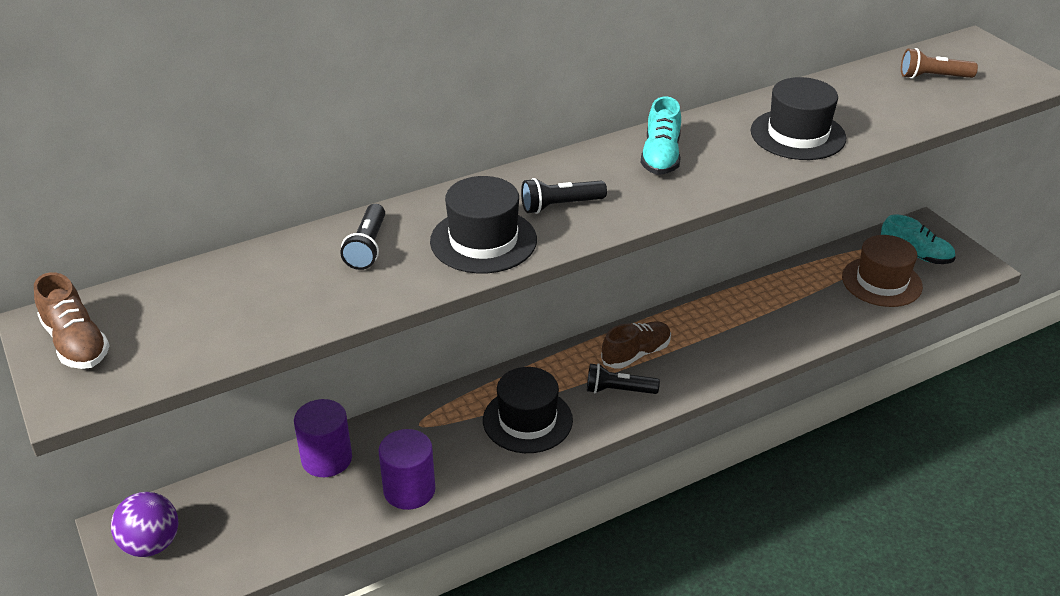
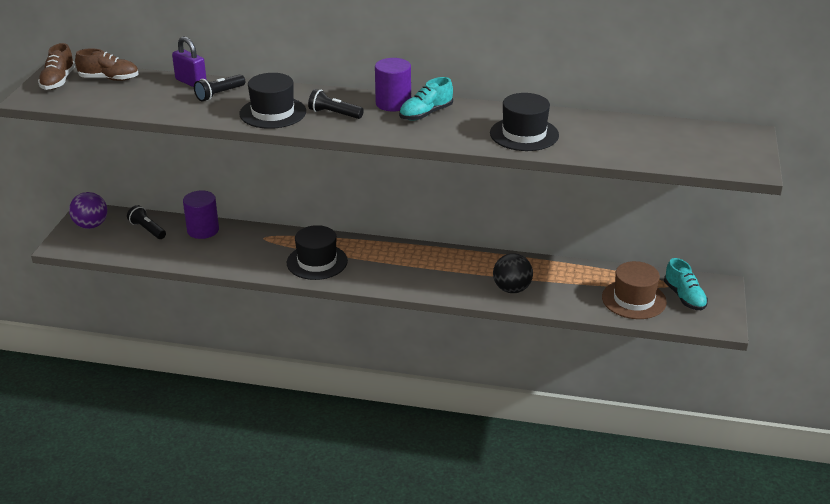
camera: 40 degrees right, 5 degrees down
(296, 247) = (191, 82): none -> purple padlock
(409, 490) = (220, 261): purple cylinder -> purple cylinder (393, 103)
(618, 390) = (383, 273): black flashlight -> black flashlight (147, 230)
(636, 354) = (419, 261): brown shoe -> brown shoe (109, 79)
(767, 334) = (512, 289): none -> black ball
(933, 77) = (675, 140): brown flashlight -> none

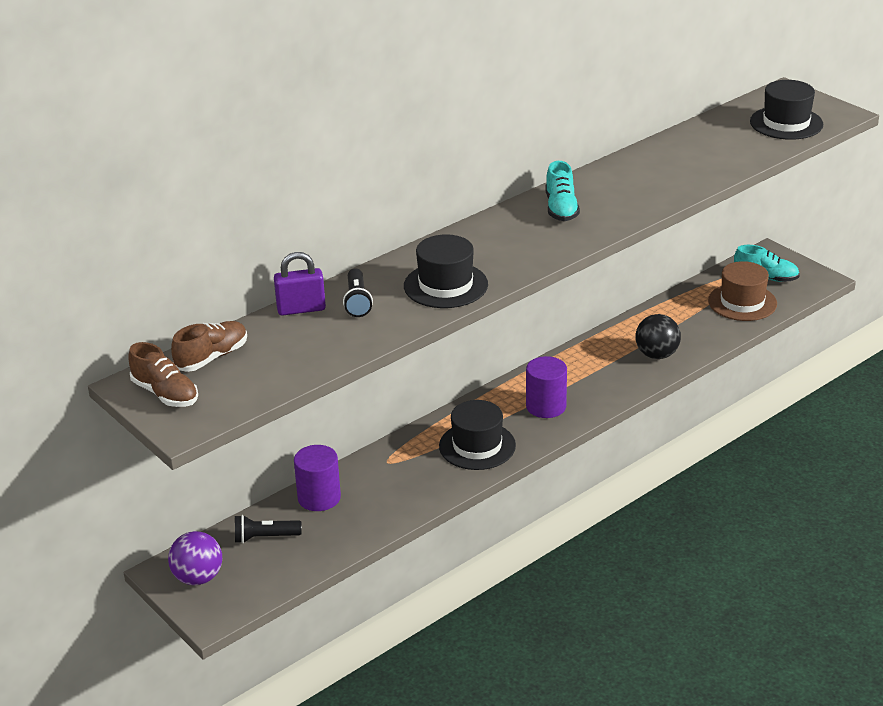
camera: 50 degrees left, 0 degrees up
(334, 114) = (495, 254): black flashlight -> none
(393, 103) = (516, 216): purple cylinder -> purple cylinder (546, 406)
(524, 134) = (663, 179): black hat -> black hat (786, 123)

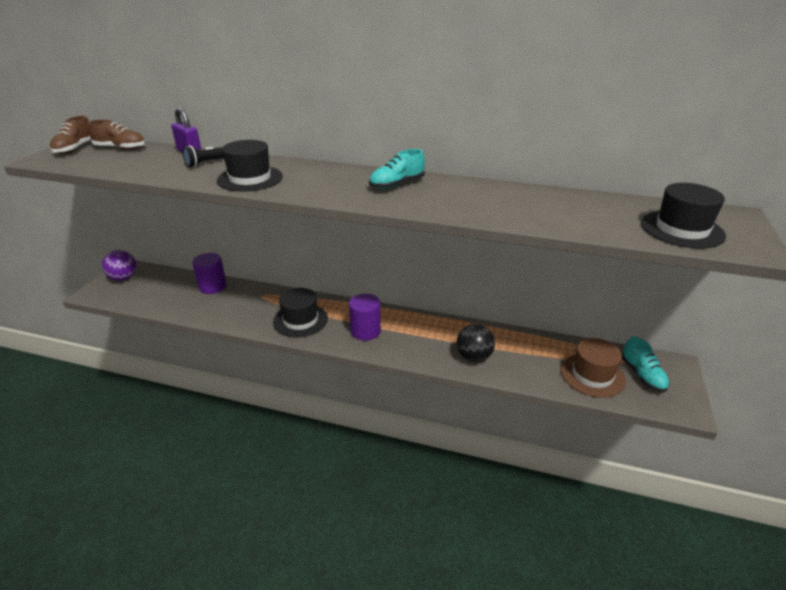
camera: 55 degrees right, 0 degrees up
(265, 537) = (167, 284): black flashlight -> none

